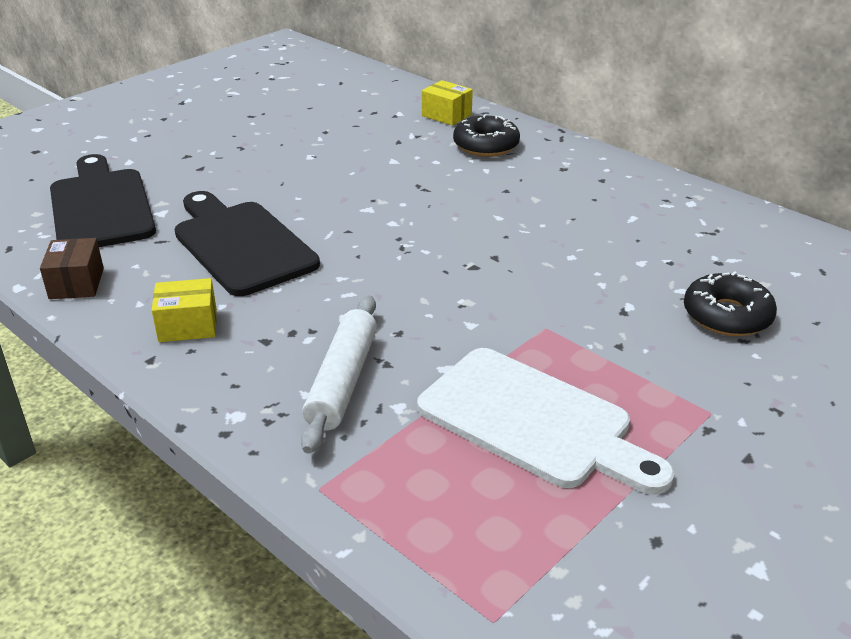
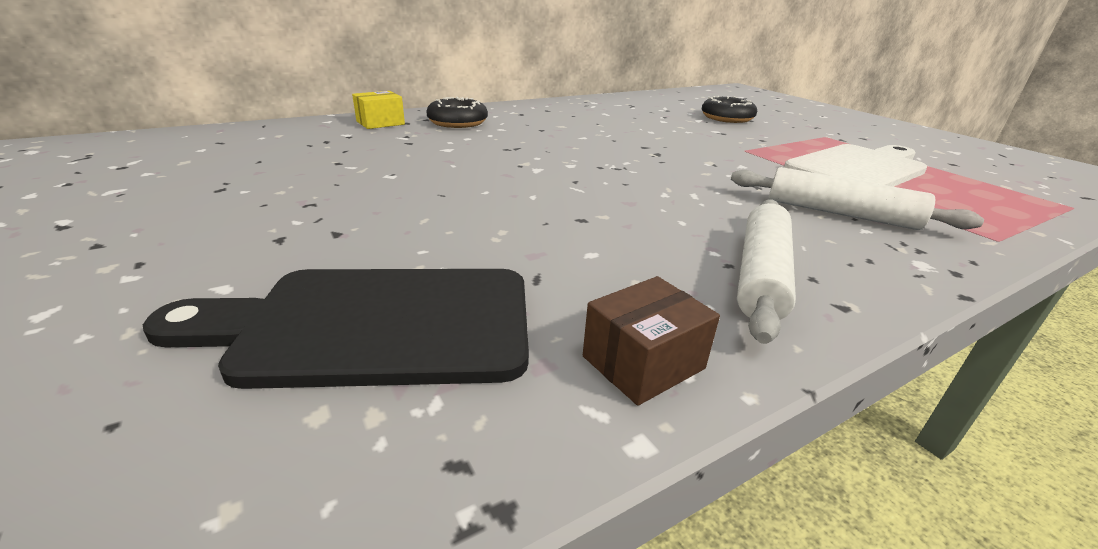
camera: 75 degrees left, 5 degrees down
(76, 283) = (643, 362): brown box -> brown box turned 45 degrees counterclockwise
(188, 325) = (761, 275): yellow box -> white rolling pin
(241, 244) = (577, 228): black cutting board -> none

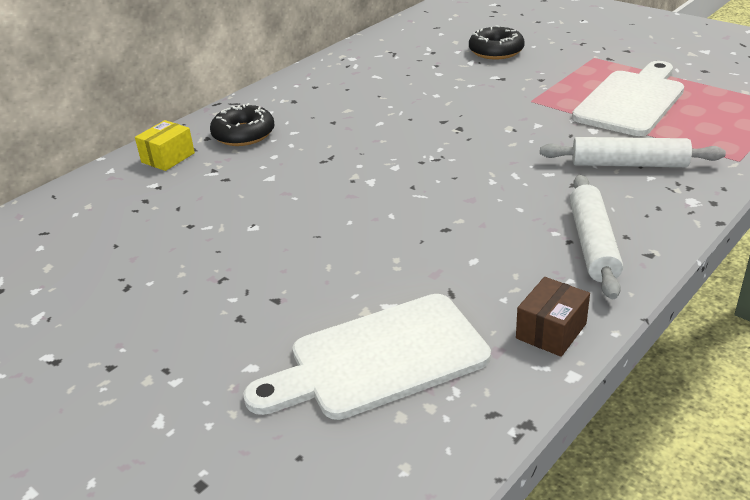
camera: 15 degrees left, 5 degrees up
(374, 324) = (379, 359): black cutting board -> white cutting board

